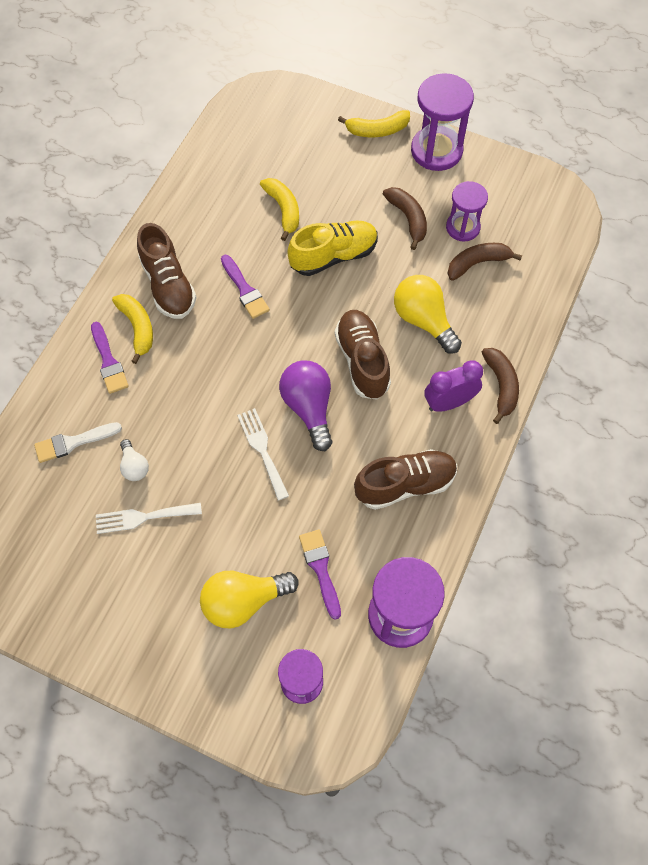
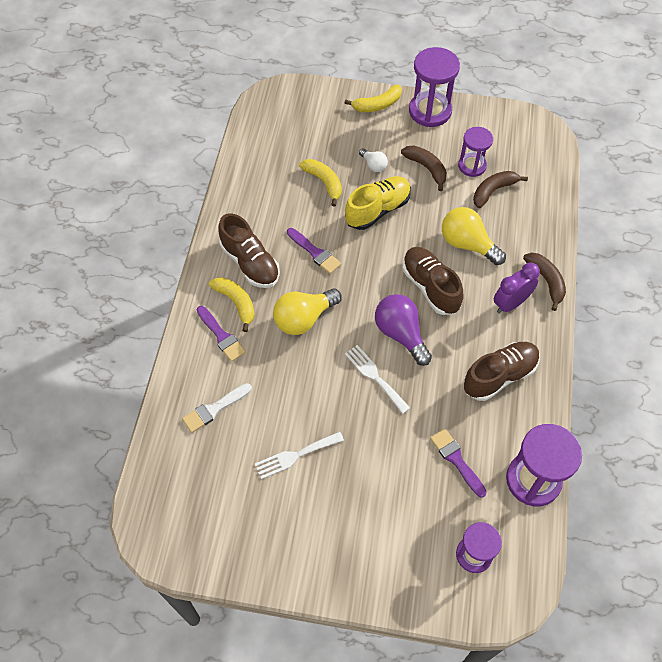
camera: 15 degrees left, 5 degrees down
(134, 466) = (273, 416): white light bulb -> white light bulb (373, 165)
(244, 601) = (403, 502): yellow light bulb -> yellow light bulb (304, 318)

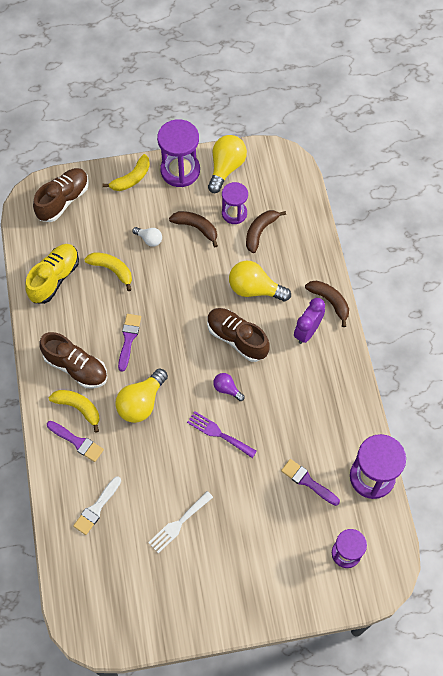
camera: 20 degrees left, 5 degrees up
(315, 252) = (128, 339): purple brush -> purple brush turned 105 degrees counterclockwise
(375, 376) = (218, 433): white fork -> purple fork
(377, 210) = (168, 281): yellow shoe -> yellow shoe (54, 278)
(401, 334) = (227, 389): purple light bulb -> purple light bulb, size x0.53
(478, 122) = (226, 168): none -> yellow light bulb
(499, 376) = (318, 398): brown shoe -> brown shoe (63, 200)

